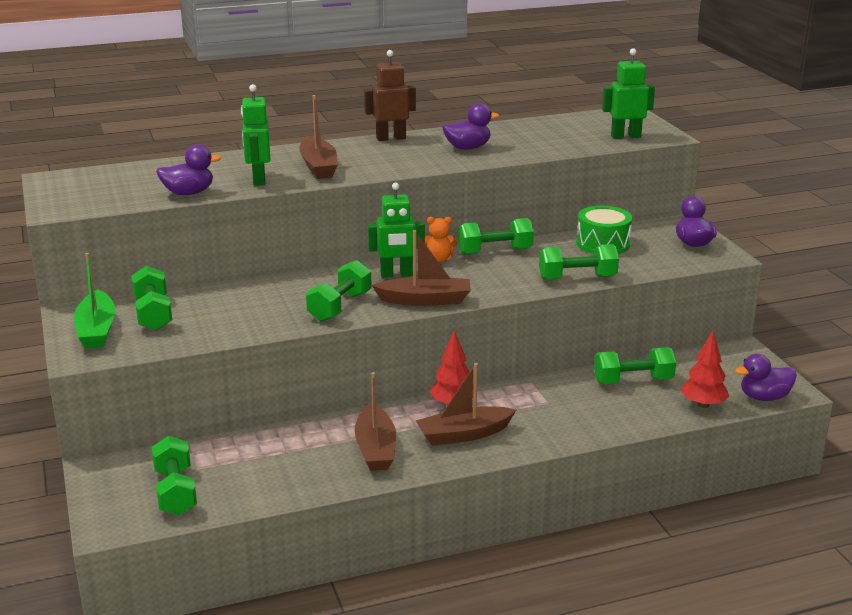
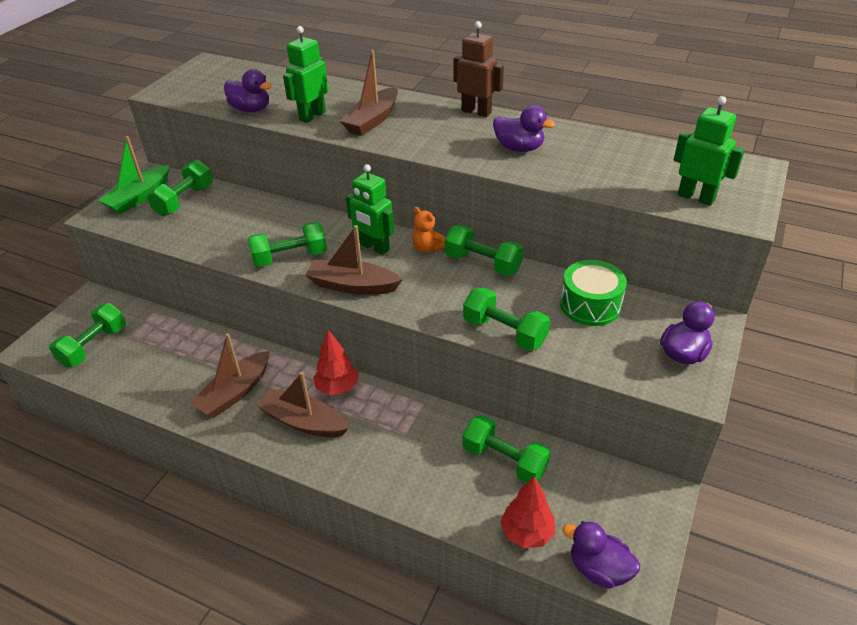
camera: 45 degrees right, 15 degrees up
(425, 300) = (352, 285): brown boat -> brown boat turned 150 degrees clockwise

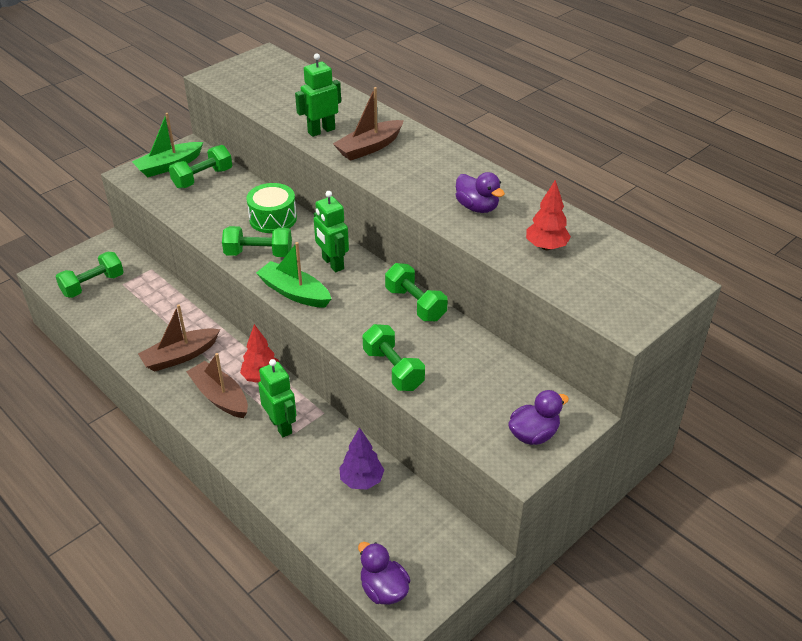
camera: 20 degrees right, 0 degrees up
(251, 109) = (275, 112): purple duck -> none
(352, 285) = (294, 292): brown boat -> green boat
(427, 248) = (377, 277): orange teddy bear -> none
(476, 112) = (466, 161): brown robot -> none
(504, 460) = (361, 480): green dumbbell -> purple tree
(527, 533) = (344, 542): red tree -> red tree (546, 247)
(590, 305) = (483, 368): green drum -> green drum (273, 218)
(696, 197) = (599, 296): green robot -> green robot (281, 426)

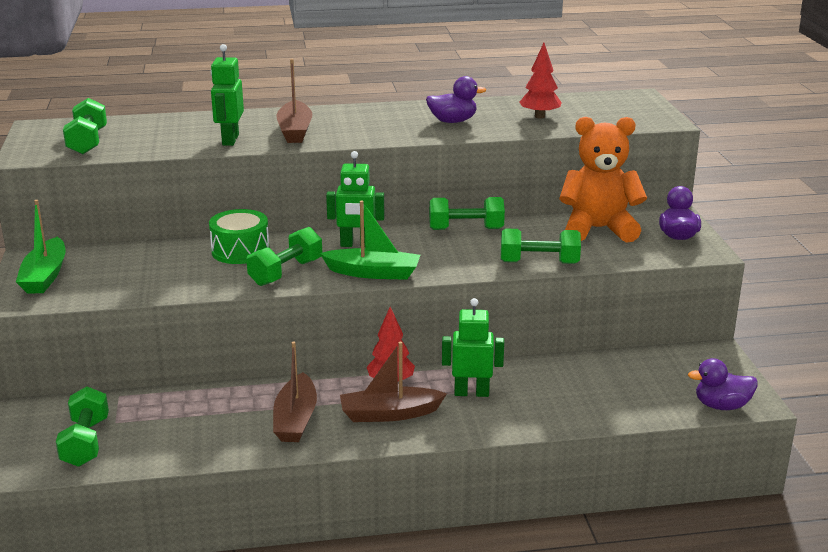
camera: 55 degrees left, 15 degrees down
(202, 178) = (104, 265): green dumbbell -> green dumbbell (87, 142)
(294, 292) = (373, 273): green boat -> green boat turned 150 degrees counterclockwise
(361, 480) = (586, 375): purple tree -> none
(495, 378) = (598, 229): none -> orange teddy bear

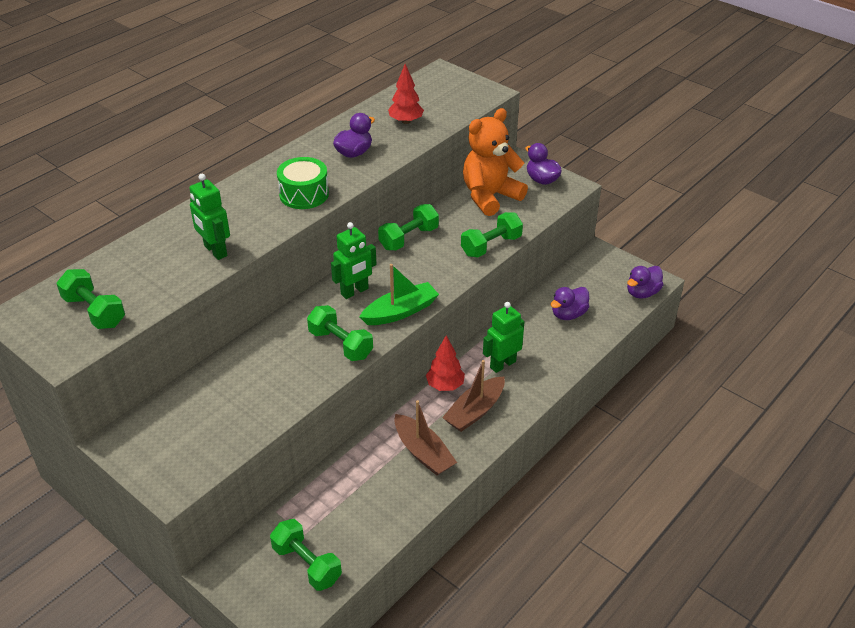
camera: 40 degrees left, 15 degrees up
(45, 276) = (158, 452): green boat -> none
(240, 251) = (279, 342): green drum -> green drum (304, 194)
(286, 272) = (340, 344): green dumbbell -> green dumbbell turned 45 degrees counterclockwise
(295, 131) = (252, 216): brown boat -> none
(603, 386) = (568, 314): none -> purple duck

